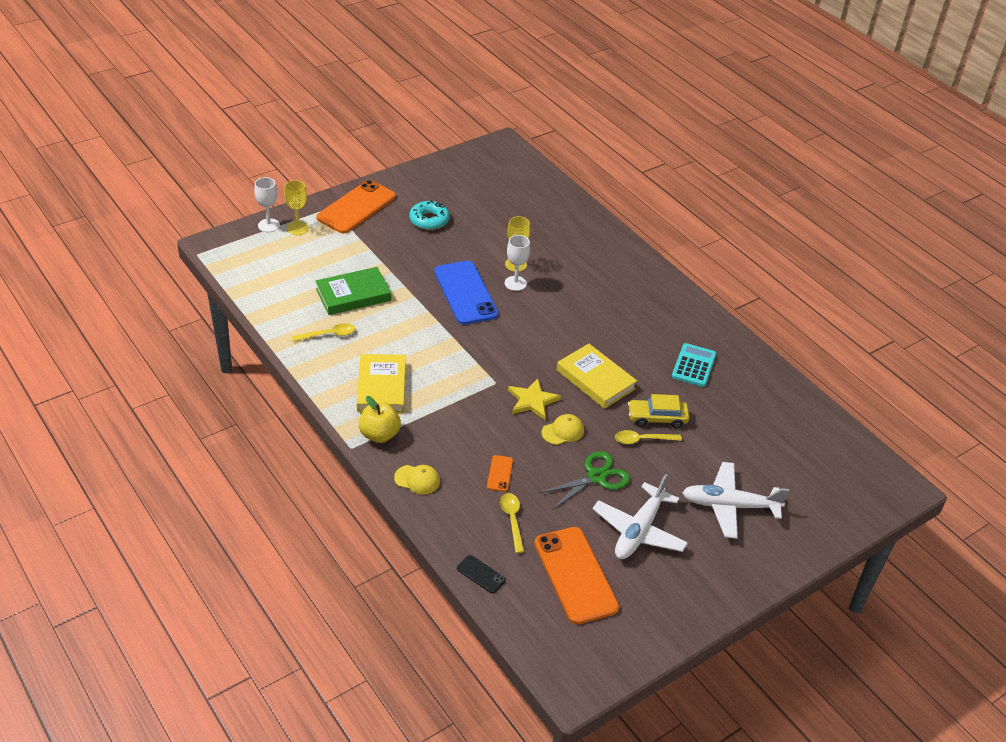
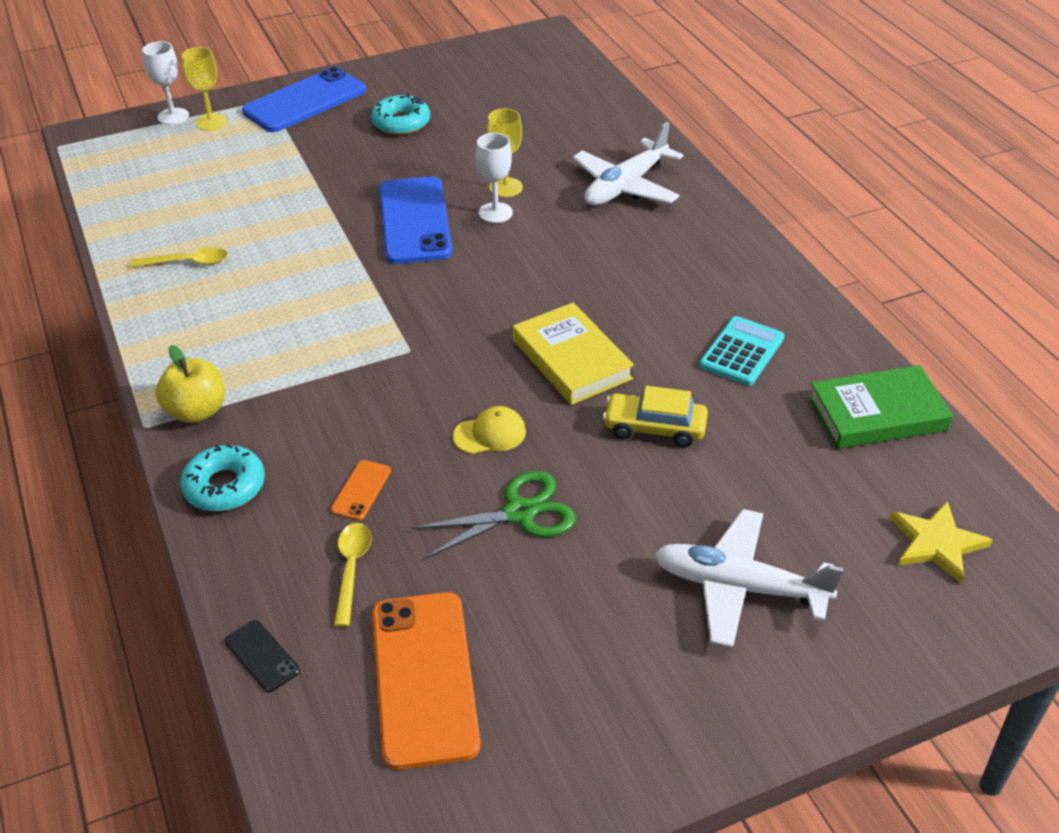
camera: 15 degrees right, 0 degrees up
(353, 295) = (248, 211): green book -> green book (877, 413)
(356, 207) = (305, 101): orange phone -> blue phone
(381, 387) = (232, 342): yellow book -> none
(417, 480) = (224, 486): yellow cap -> turquoise donut
(532, 401) = (457, 382): yellow star -> yellow star (936, 543)
(639, 531) = (562, 613): white plane -> white plane (625, 186)
(642, 440) = (618, 460): yellow spoon -> none

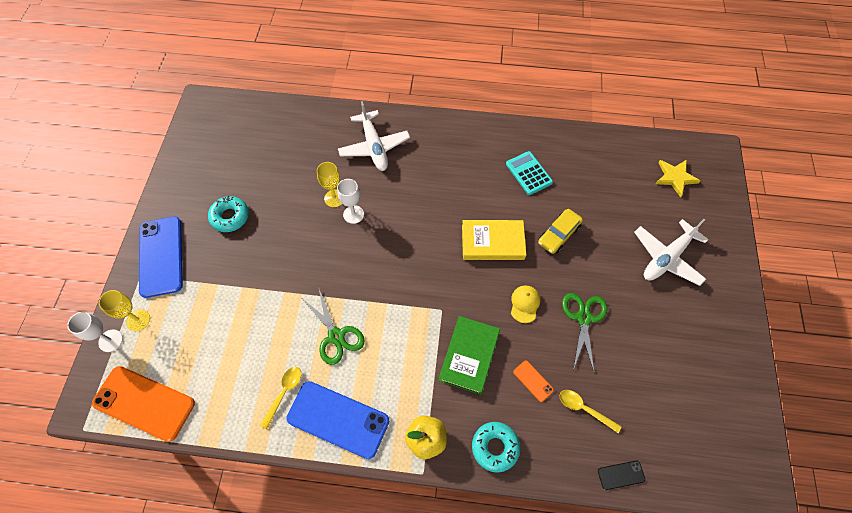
camera: 60 degrees left, 20 degrees up
(296, 272) = (336, 336): none -> green scissors
(415, 221) = (332, 255): blue phone -> blue phone (338, 419)
(424, 678) = (664, 407): orange phone -> orange phone (144, 403)
(877, 413) = (595, 150): green book -> green book (469, 356)

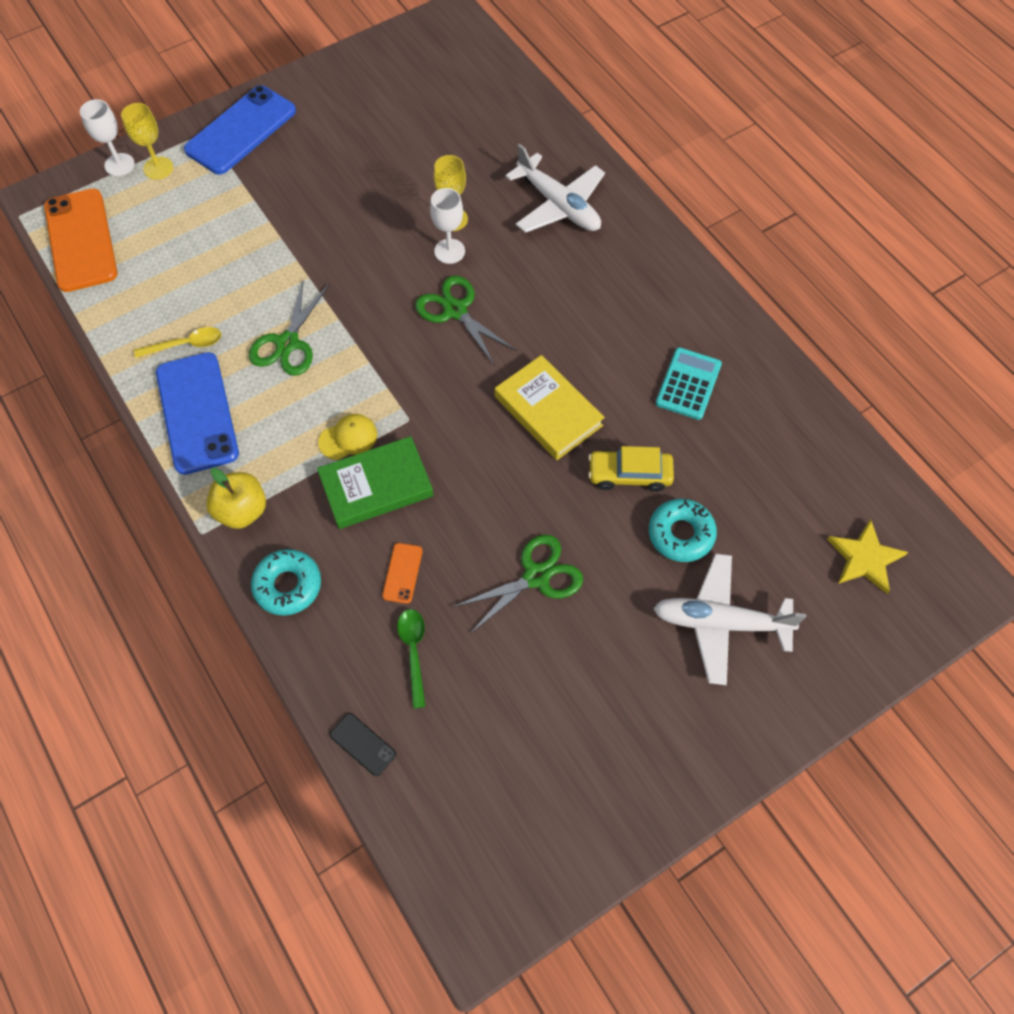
camera: 50 degrees right, 0 degrees up
(230, 217) = (339, 149): turquoise donut -> turquoise donut (681, 534)
(374, 147) = (559, 205): white plane -> white plane turned 75 degrees counterclockwise
(393, 239) = (455, 310): none -> green scissors
(525, 304) = (496, 500): yellow cap -> yellow cap (348, 438)
(584, 409) = (413, 651): yellow spoon -> green spoon

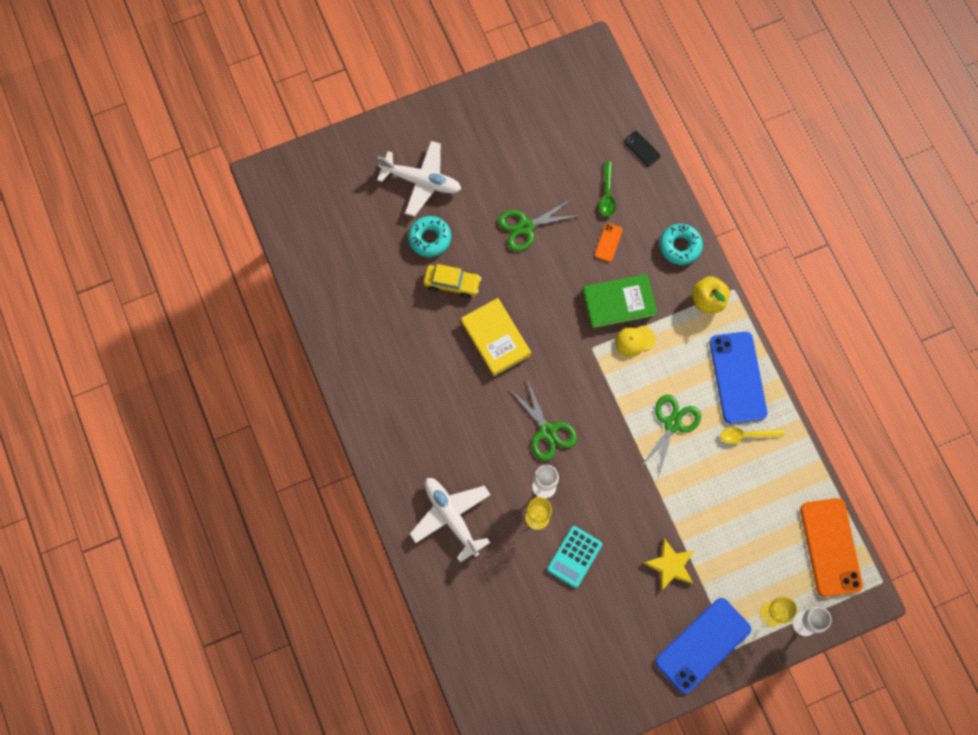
camera: 170 degrees left, 10 degrees up
(688, 384) = (395, 342): turquoise calculator -> turquoise calculator (574, 556)
(865, 558) = (321, 205): yellow star -> yellow star (670, 565)

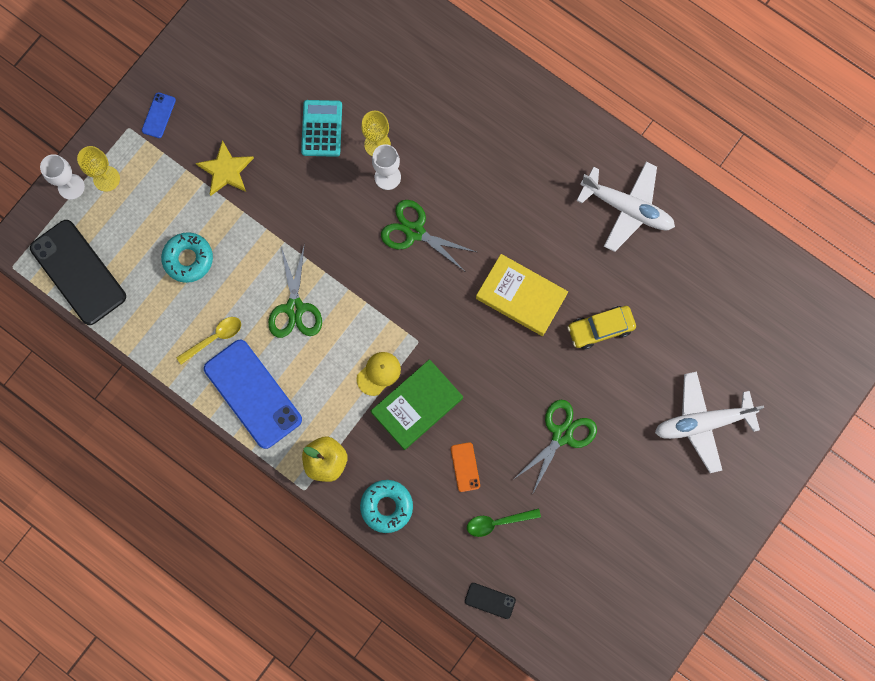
camera: 150 degrees right, 5 degrees up
(430, 238) = (653, 364): turquoise donut -> turquoise donut (188, 259)
(451, 517) = (459, 101): white plane -> white plane (627, 208)
(607, 194) = (497, 522): green spoon -> green spoon turned 75 degrees counterclockwise
(703, 645) = (158, 115): blue phone -> blue phone, size x0.44
(830, 547) = (78, 272): orange phone -> black phone

